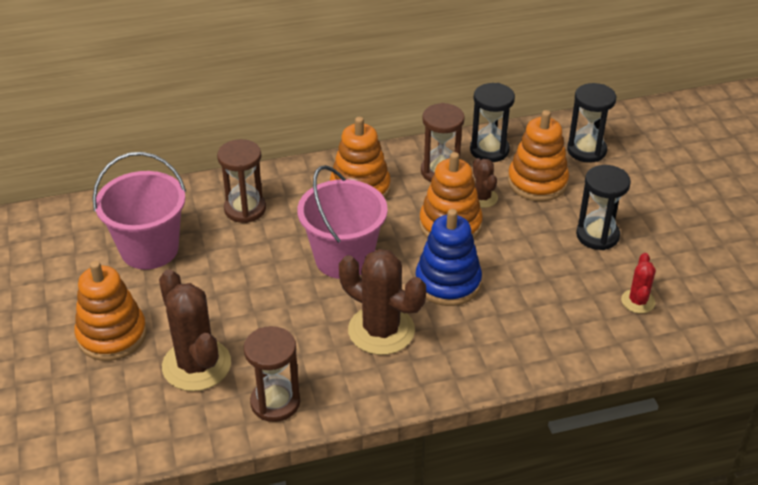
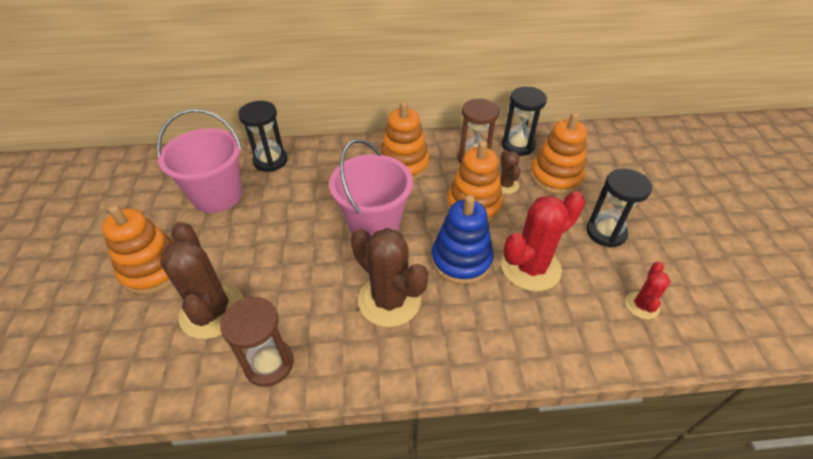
camera: 10 degrees right, 5 degrees up
(245, 209) = (306, 171): brown hourglass -> none
(522, 280) = (530, 267): none -> red cactus
(586, 150) = (601, 155): black hourglass -> black hourglass (270, 161)

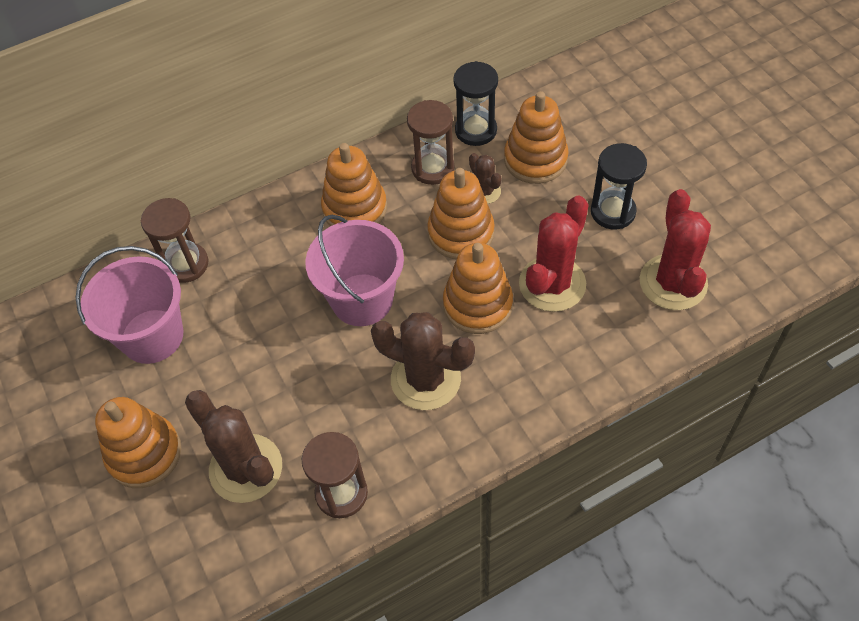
camera: 20 degrees left, 10 degrees up
(270, 161) = (186, 264): black hourglass -> brown hourglass
(461, 260) = (477, 304): blue stacking toy -> orange stacking toy
(642, 305) = (673, 282): red cactus -> red cactus, size x1.93

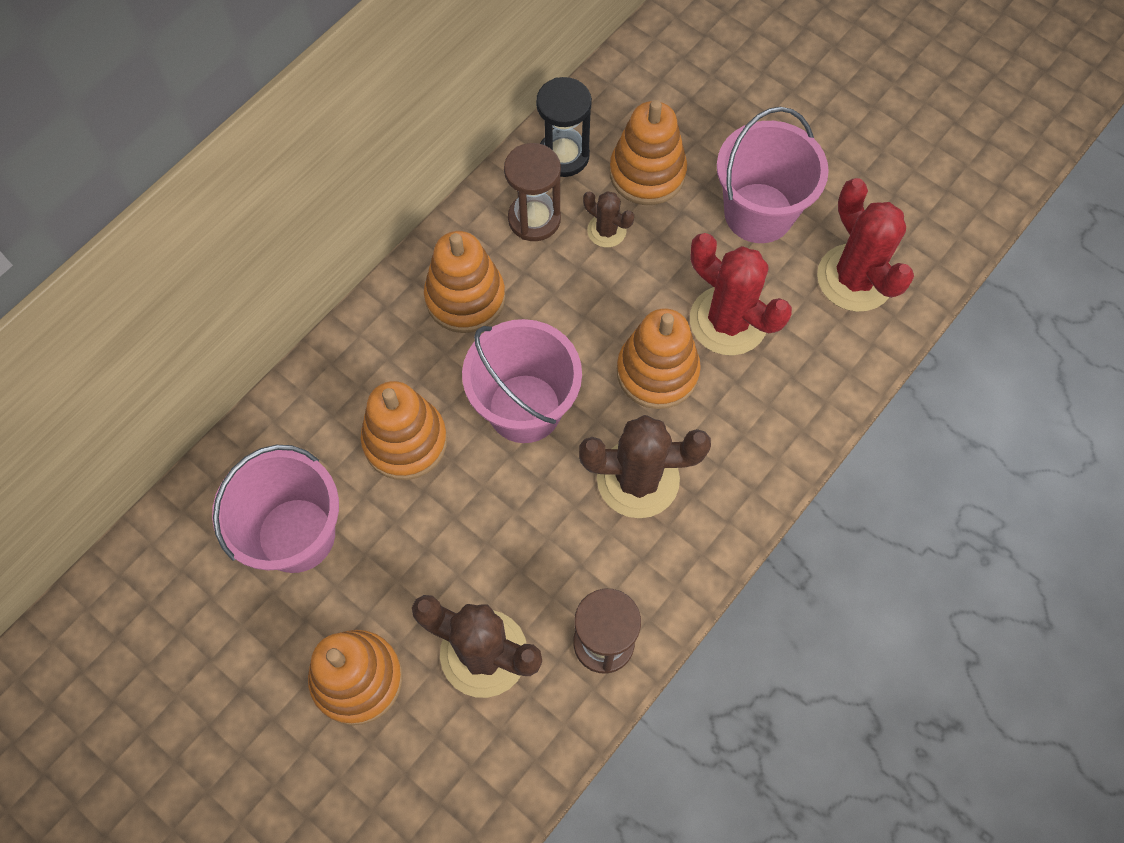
camera: 25 degrees left, 10 degrees up
(186, 264) = (294, 432): brown hourglass -> none
(461, 233) = (601, 290): orange stacking toy -> orange stacking toy (405, 441)
(552, 284) = (728, 321): red cactus -> red cactus turned 60 degrees counterclockwise
(613, 212) = (758, 213): black hourglass -> pink bucket

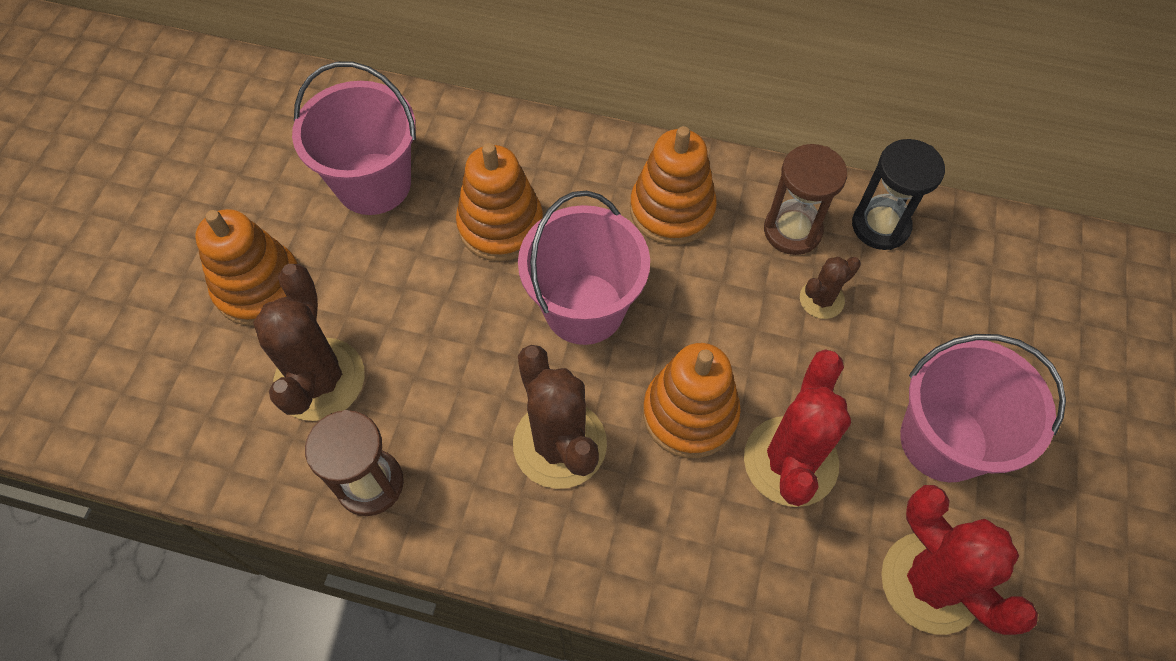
camera: 65 degrees right, 5 degrees down
(606, 231) = (821, 299): brown cactus -> brown cactus turned 45 degrees clockwise
(647, 173) = (914, 309): orange stacking toy -> none
(855, 278) = (931, 582): red cactus -> red cactus turned 75 degrees counterclockwise

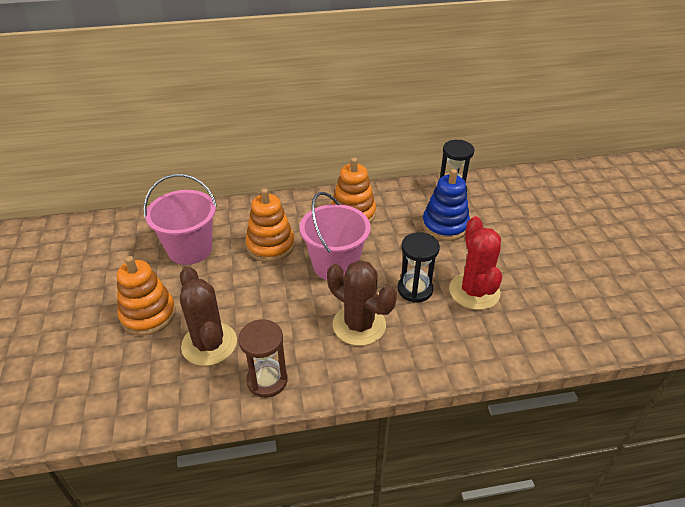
camera: 25 degrees left, 20 degrees down
(689, 414) = (415, 289): orange stacking toy -> black hourglass
(792, 230) = (414, 204): brown hourglass -> none
(821, 299) = (445, 225): brown cactus -> blue stacking toy
(931, 582) = (568, 315): red cactus -> none
(943, 440) = (534, 259): pink bucket -> none

